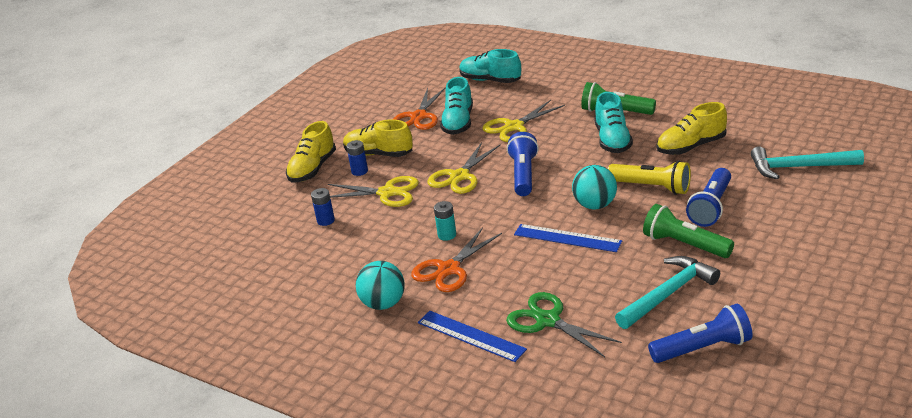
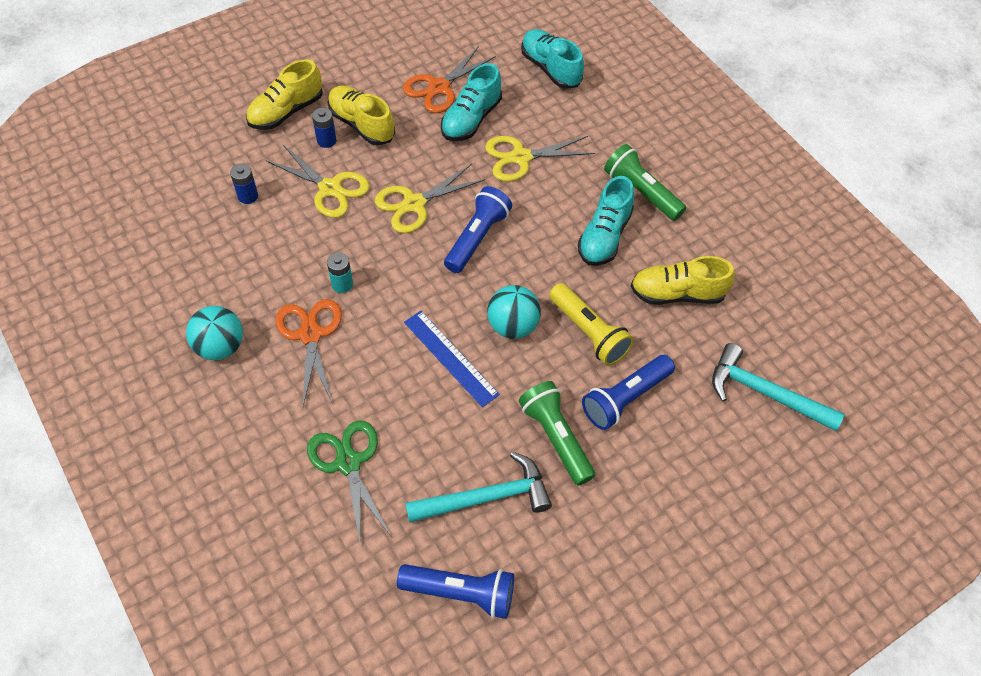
camera: 20 degrees right, 25 degrees up
(449, 269) = (310, 334): orange scissors -> orange scissors turned 105 degrees clockwise
(470, 336) = (266, 439): blue ruler -> none

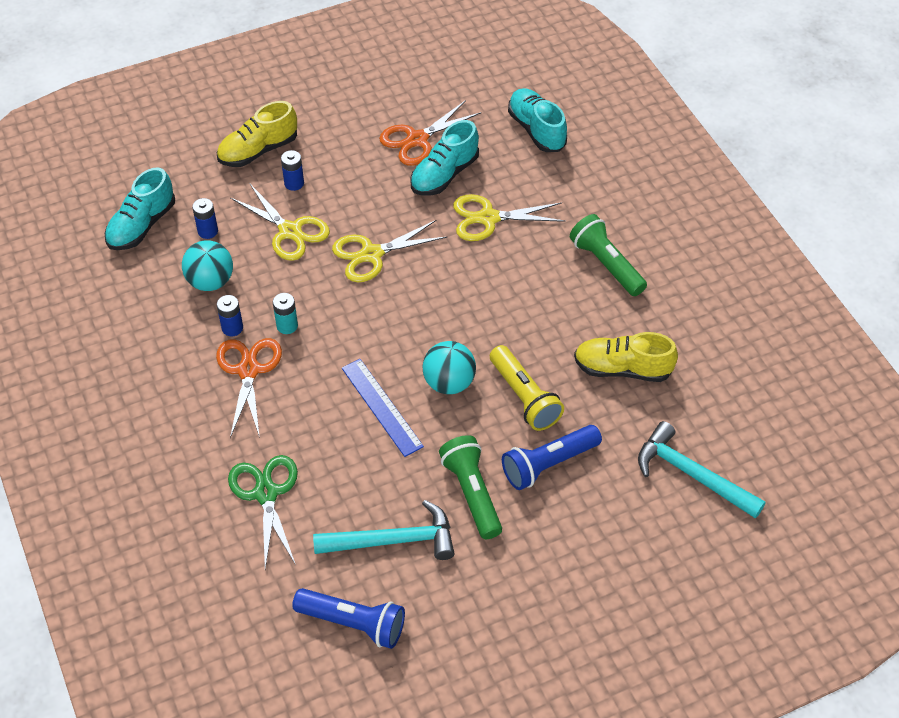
camera: 10 degrees right, 5 degrees down
(220, 346) = (160, 372): turquoise ball -> turquoise ball (210, 281)
(287, 292) = (232, 328): none -> blue battery
(362, 124) = (332, 170): yellow shoe -> none
(477, 238) = (429, 294): blue flashlight -> none
(604, 236) = (559, 305): turquoise shoe -> turquoise shoe (142, 225)

